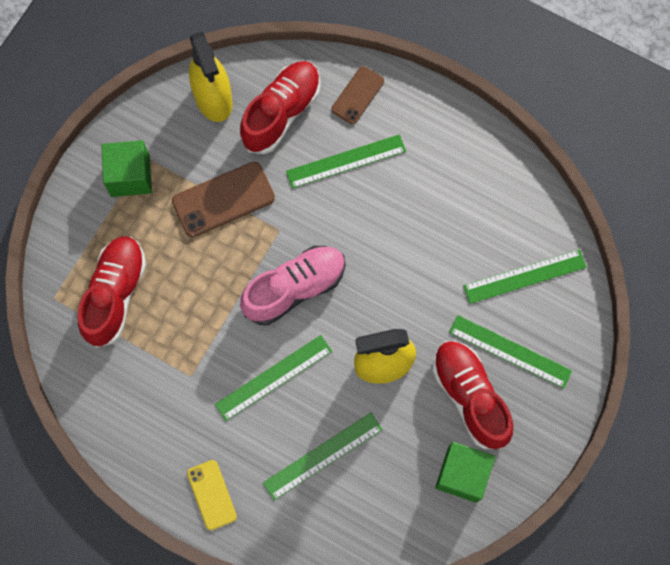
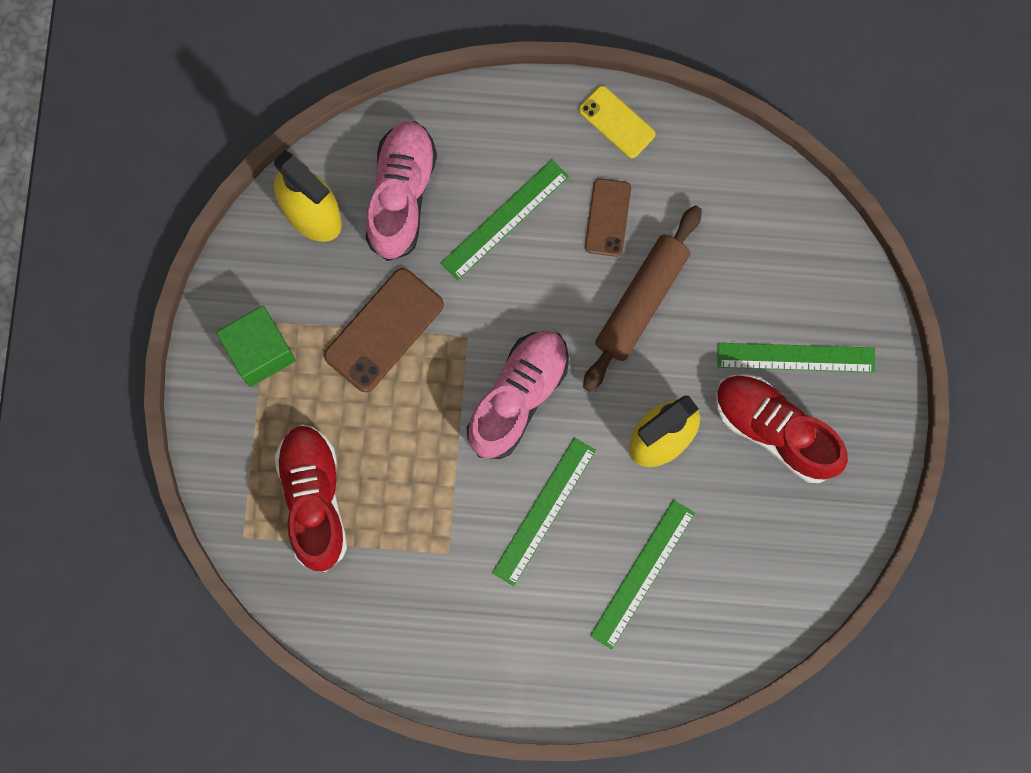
camera: 25 degrees left, 5 degrees up
(212, 495) = (539, 676): yellow phone -> yellow phone (616, 122)
(281, 113) = (401, 195): red shoe -> pink shoe
(357, 95) = (480, 133): brown phone -> brown phone (607, 217)
(415, 261) = (641, 301): none -> brown rolling pin
(462, 474) = (807, 522): green cube -> none
(524, 276) = (773, 263): green ruler -> none

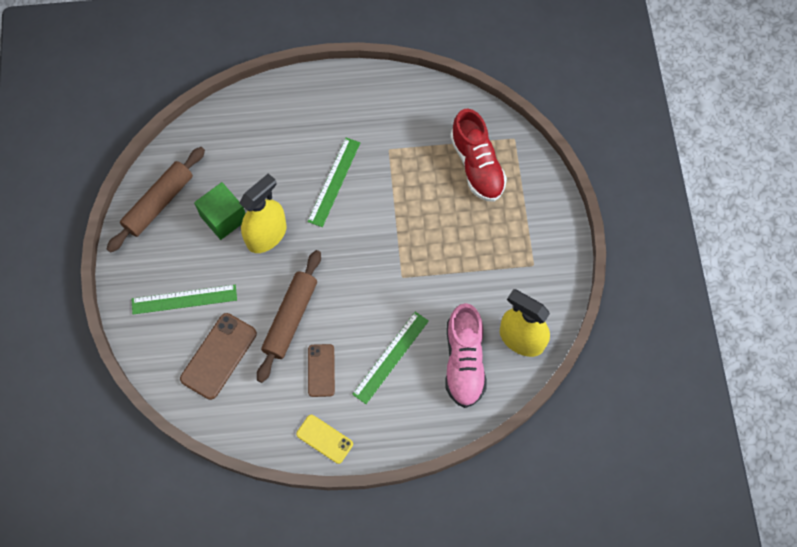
camera: 170 degrees right, 10 degrees down
(260, 352) = (532, 245): green cube -> green cube (224, 218)
(384, 330) = (456, 272): brown phone -> brown phone (219, 356)
(518, 397) = (361, 245): pink shoe -> none
(642, 574) = (268, 156): green ruler -> none
(775, 430) = (194, 252): red shoe -> none
(824, 522) = (159, 203): none -> brown rolling pin

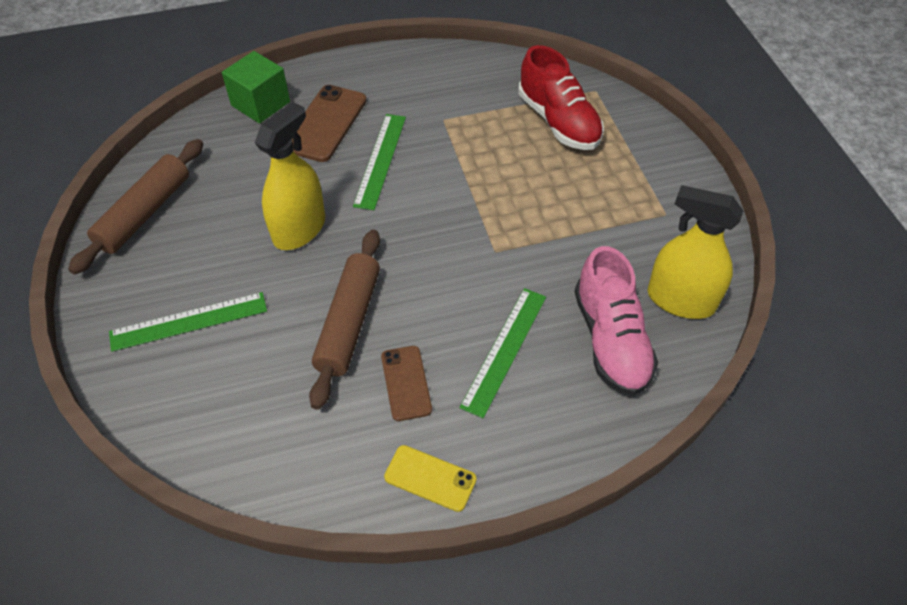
camera: 10 degrees left, 15 degrees down
(219, 356) = (248, 387): brown phone -> brown phone (326, 123)
(224, 218) = (237, 218): green cube -> green cube (260, 104)

